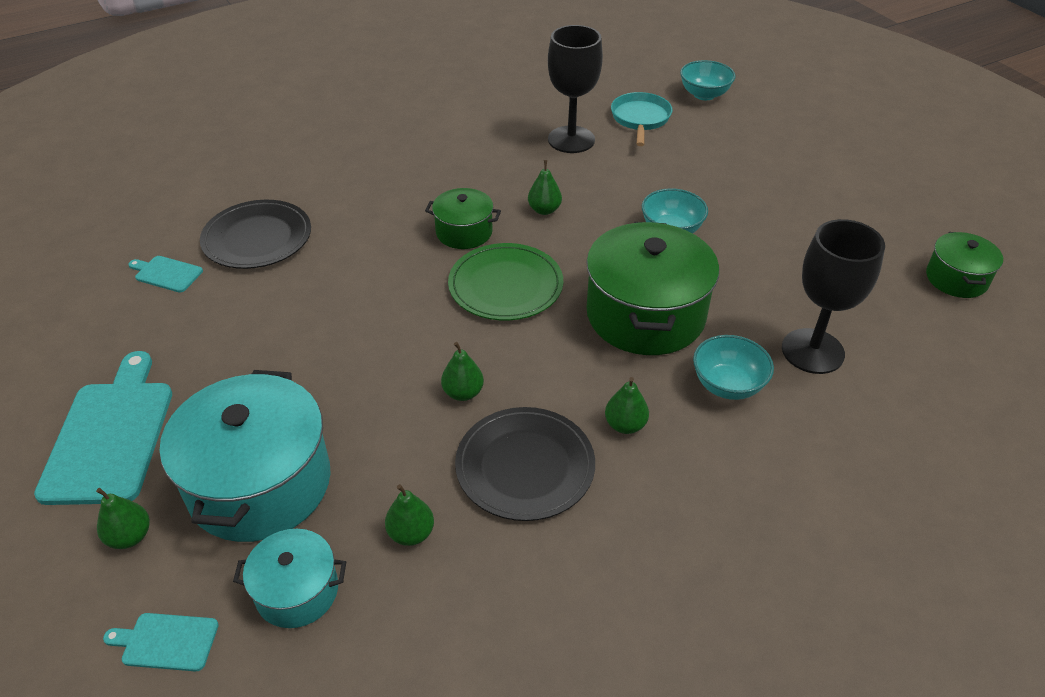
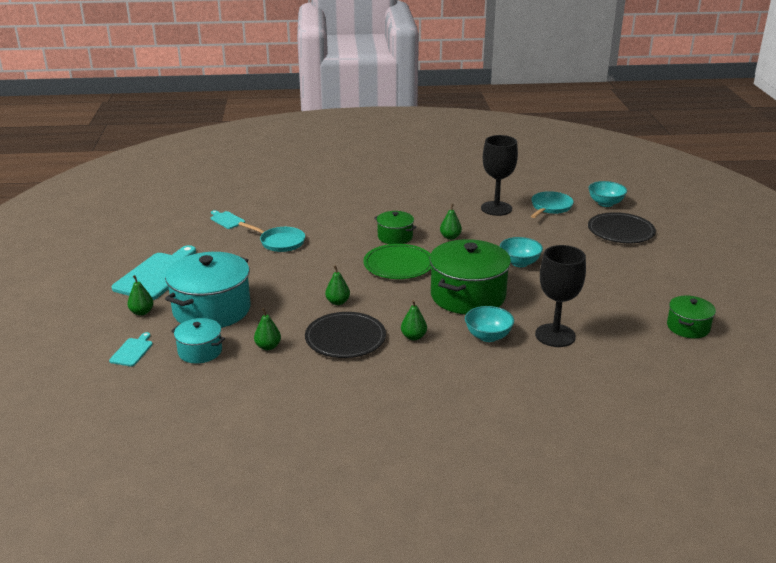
camera: 25 degrees right, 15 degrees down
(166, 641) = (132, 351): turquoise cutting board -> turquoise cutting board turned 75 degrees clockwise
(257, 238) = (282, 215): black plate -> black plate (620, 231)
(288, 295) = (279, 242): none -> turquoise pan

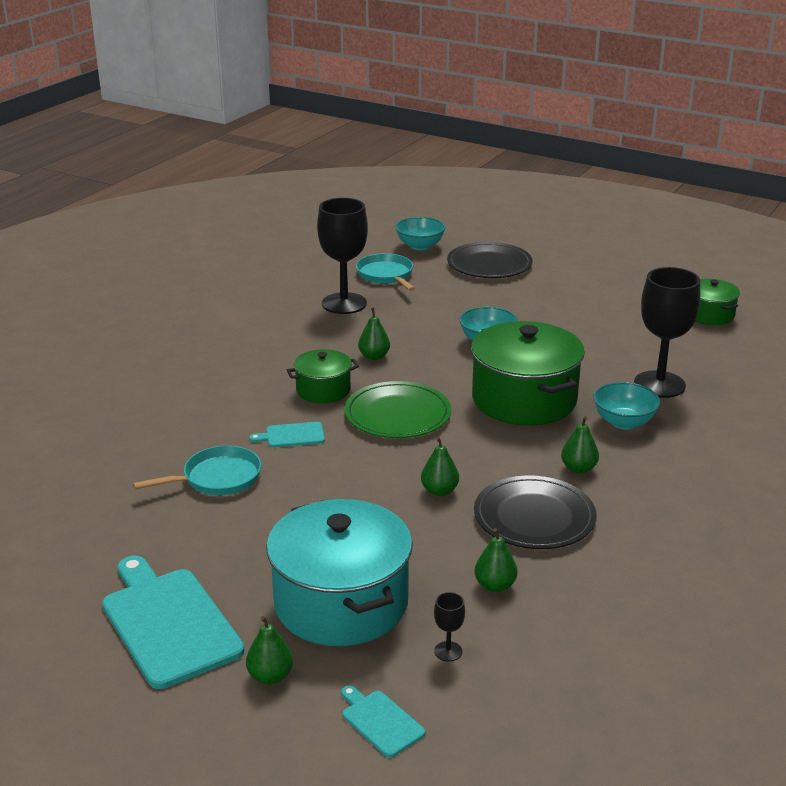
camera: 55 degrees left, 0 degrees up
(200, 351) = (448, 651): turquoise pot -> black goblet
(226, 220) = (79, 500): turquoise cutting board -> turquoise cutting board (292, 435)

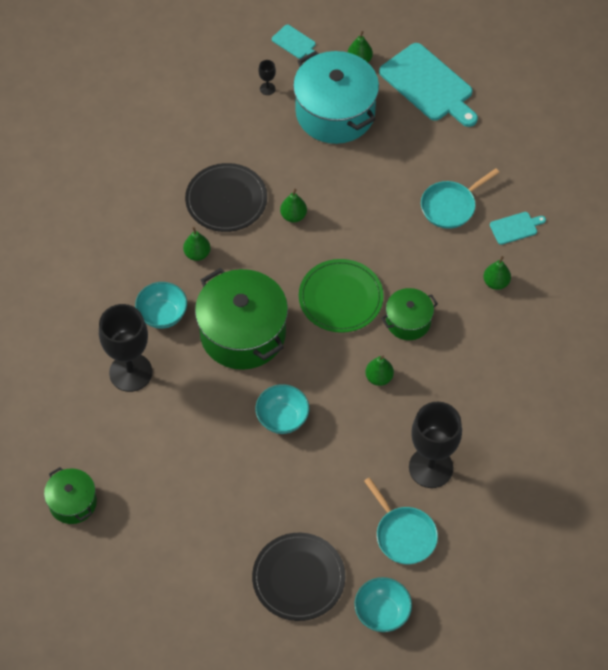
camera: 170 degrees right, 30 degrees up
(292, 435) = (414, 260): turquoise cutting board -> turquoise cutting board (515, 227)
(495, 585) = (246, 138): green pear -> green pear (496, 282)

